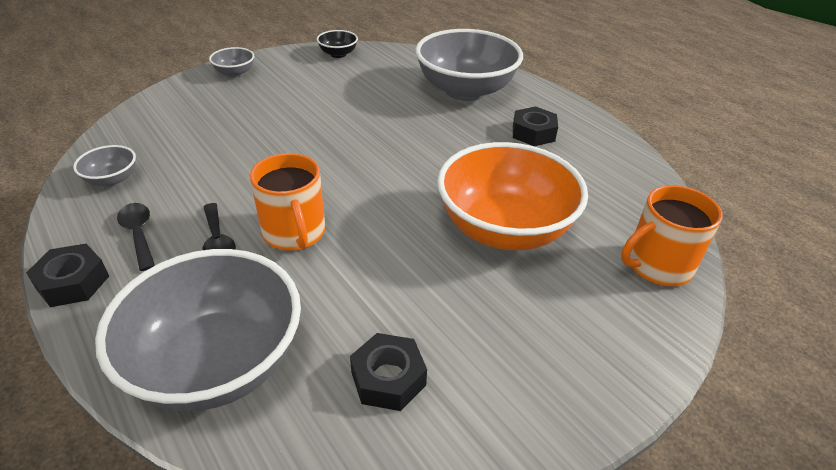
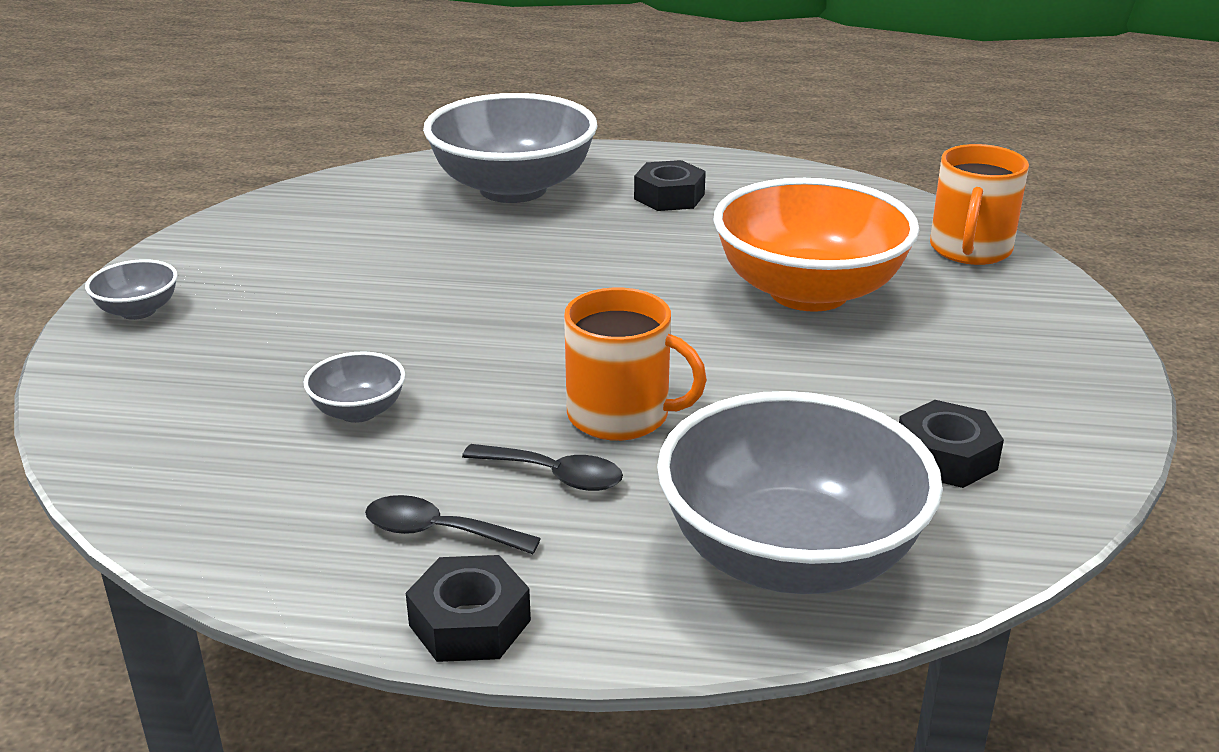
camera: 45 degrees left, 10 degrees down
(112, 180) = (253, 513): grey bowl -> grey bowl (358, 411)
(338, 54) = (252, 220): black bowl -> none

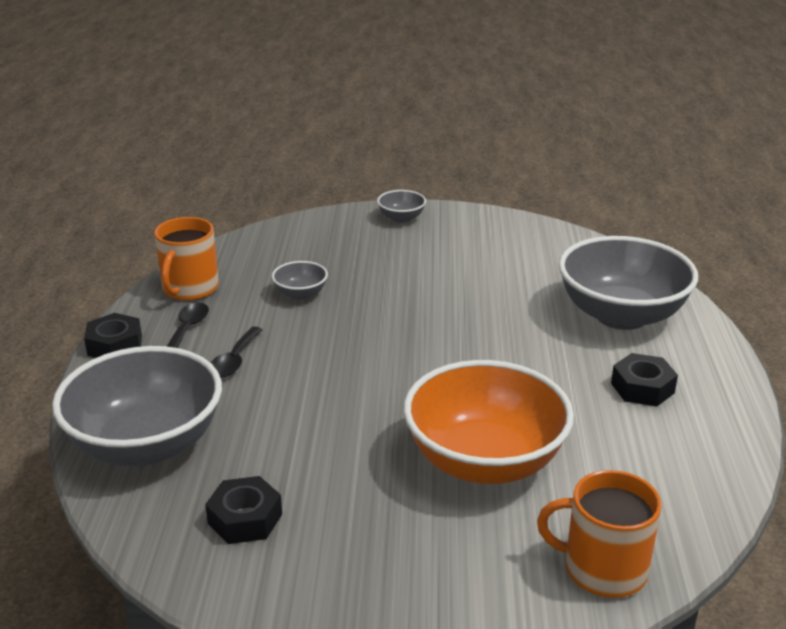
camera: 85 degrees right, 0 degrees up
(621, 415) = (297, 379): orange mug -> orange mug (189, 288)

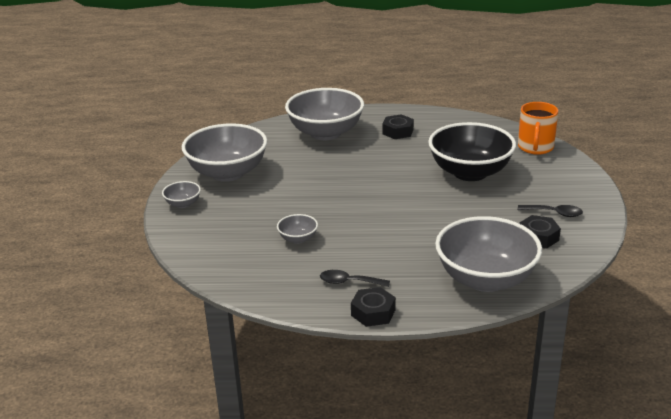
camera: 90 degrees left, 0 degrees up
(189, 288) = (288, 289): orange mug -> none
(234, 360) = (387, 257): black spoon -> black spoon (554, 213)
(481, 241) = (227, 173): none -> grey bowl
(484, 461) = (470, 172): orange bowl -> black bowl

